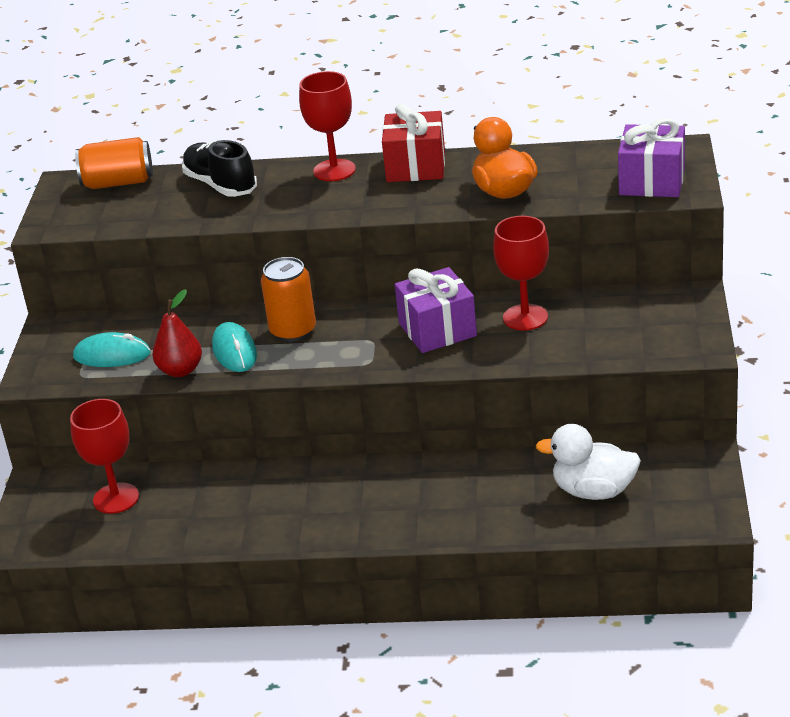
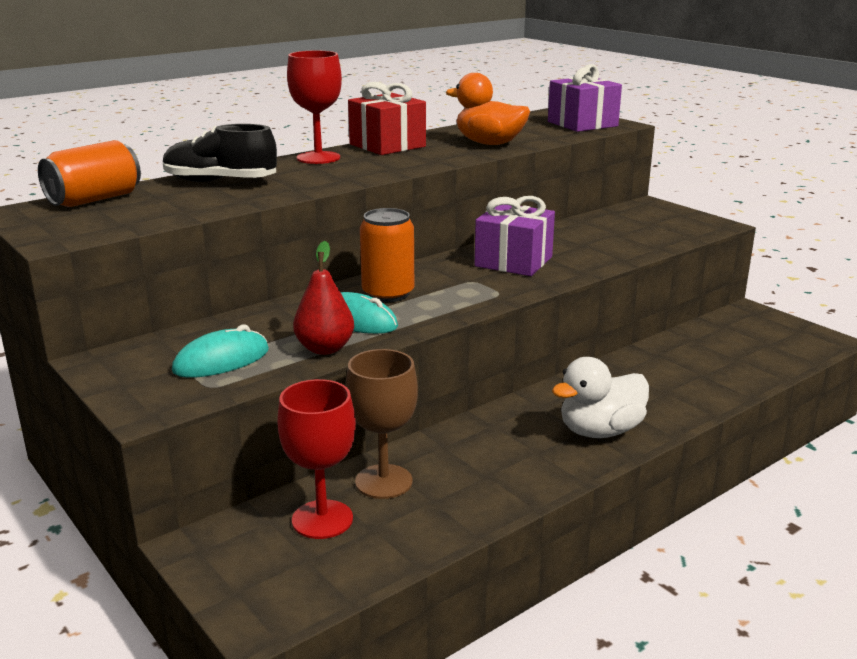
camera: 45 degrees left, 10 degrees down
(182, 488) = (383, 481): none -> brown goblet
(525, 317) = (565, 239): red goblet -> none
(593, 491) = (724, 353): white duck -> white duck (600, 431)

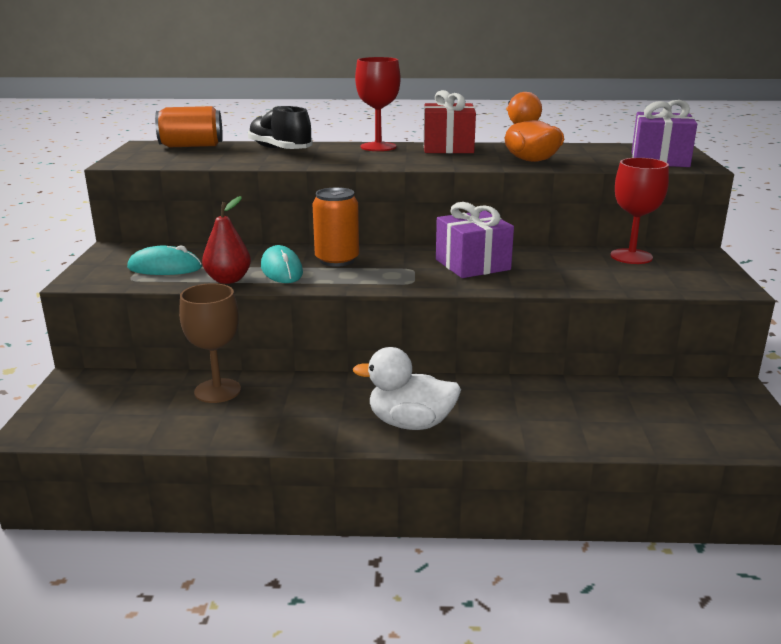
camera: 40 degrees right, 0 degrees up
(322, 519) = (149, 396): red goblet -> red goblet (631, 256)

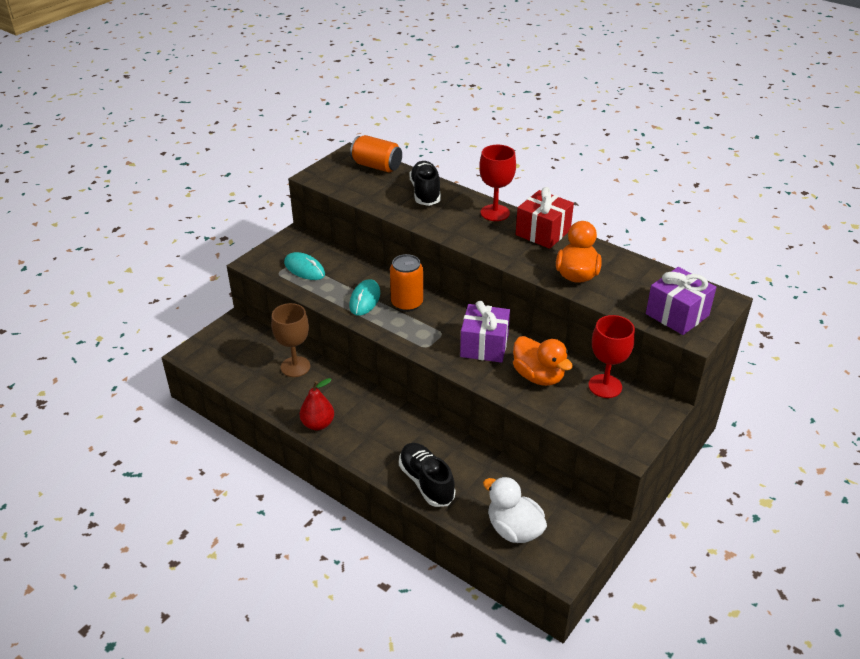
camera: 35 degrees right, 15 degrees up
(228, 280) = (326, 297): red pear -> red pear (318, 424)
(410, 423) = (369, 443): white duck -> white duck (514, 529)
(528, 430) = (426, 482): none -> black shoe
(562, 268) = (538, 376): none -> orange duck

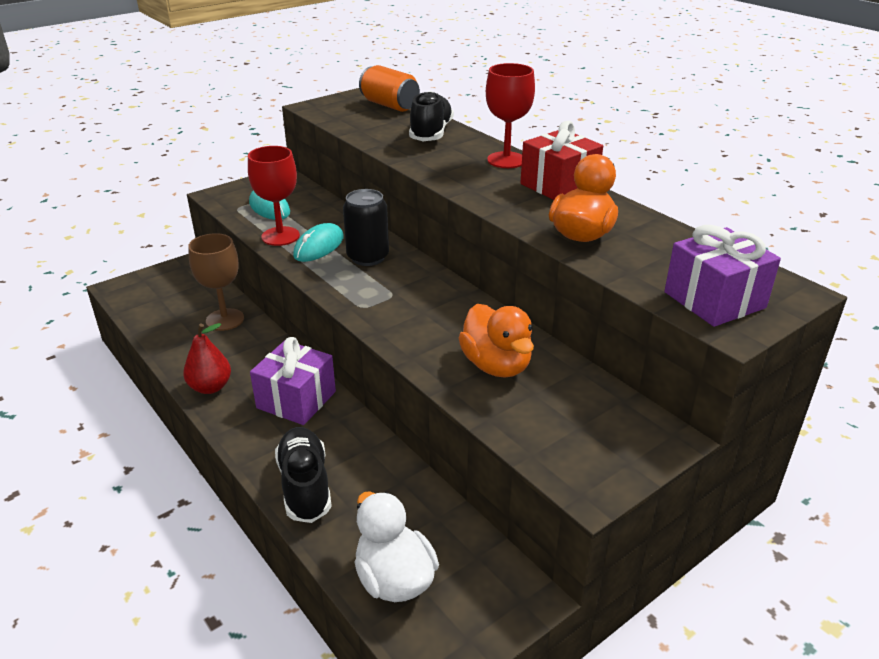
camera: 15 degrees right, 5 degrees down
(407, 303) = (368, 257): orange can -> black can
(484, 346) = (440, 317): purple gift -> purple gift (296, 400)
(605, 386) = (588, 394): red goblet -> red goblet (280, 236)

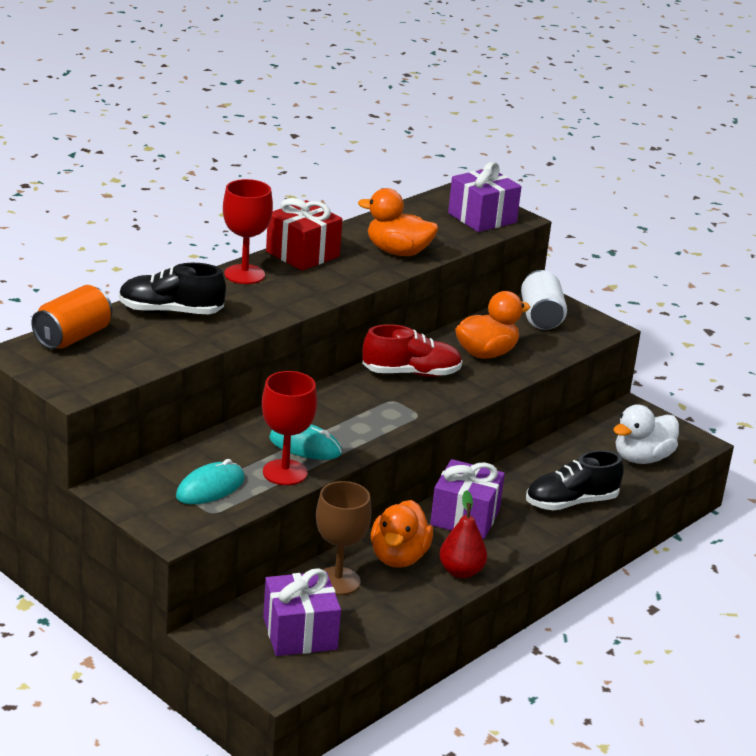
camera: 100 degrees left, 5 degrees down
(168, 299) = (300, 633): none -> purple gift
(245, 353) = (398, 557): none -> orange duck
(368, 257) = (323, 416): black can -> none
(447, 309) = (411, 373): none -> red shoe
(605, 425) = (541, 317): none -> white can

